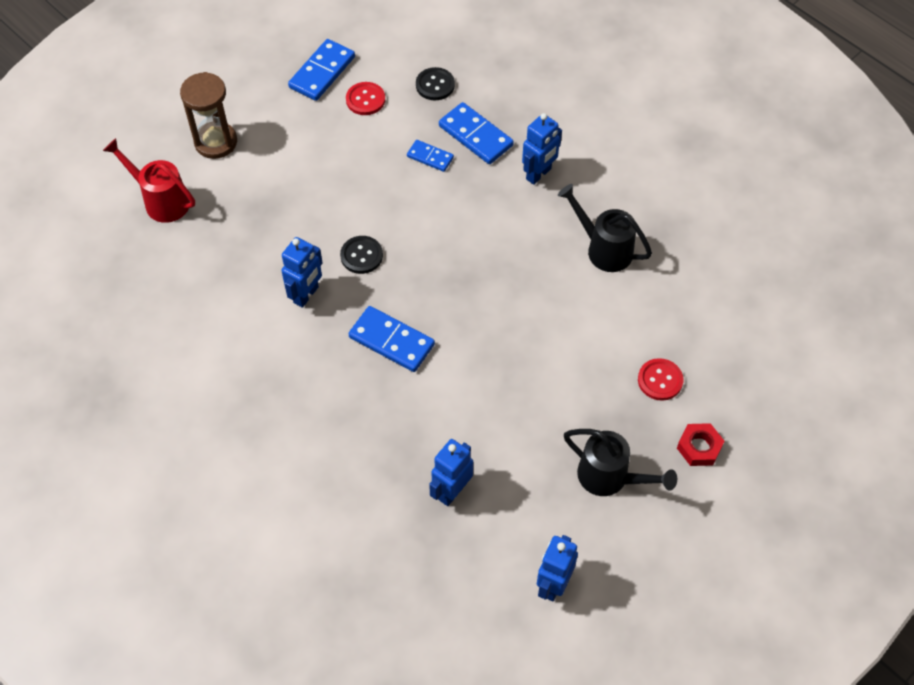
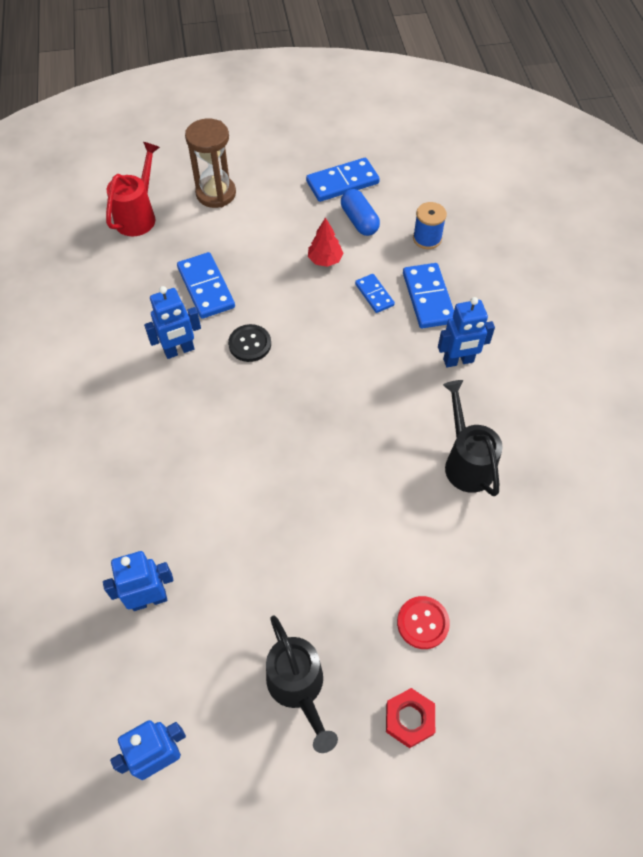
camera: 35 degrees right, 0 degrees up
(161, 201) = (138, 216): red watering can -> red watering can turned 45 degrees clockwise
(364, 150) = (325, 260): none -> red tree
(365, 100) = (359, 221): red button -> blue capsule
(391, 341) = (213, 430): blue domino -> blue domino (206, 287)
(435, 85) = (427, 238): black button -> blue spool

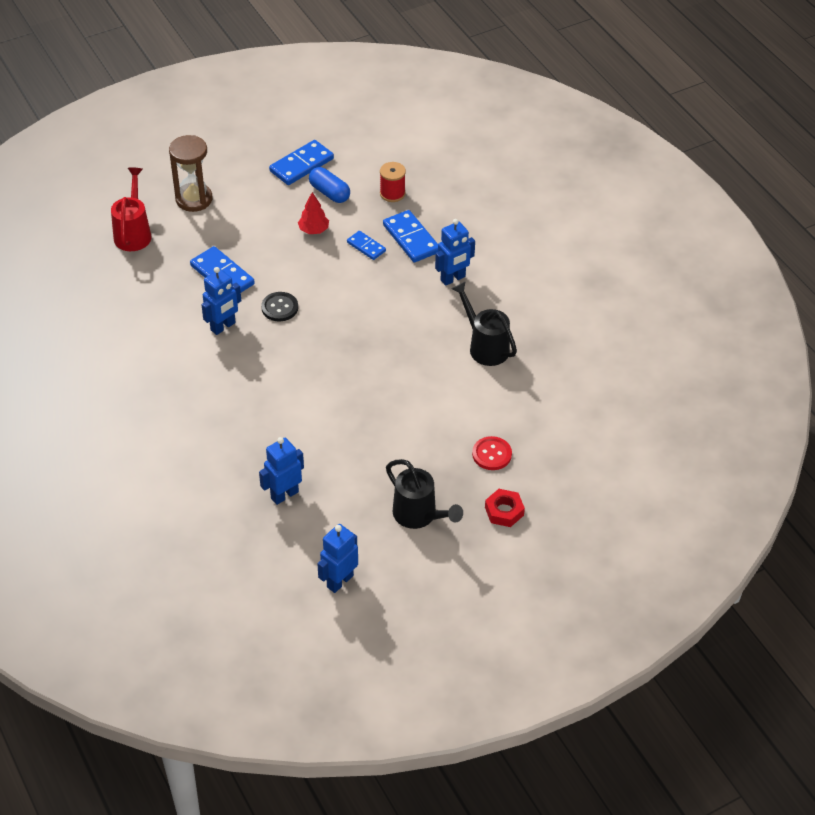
camera: 20 degrees left, 10 degrees down
(427, 238) = (392, 193): blue spool -> red spool

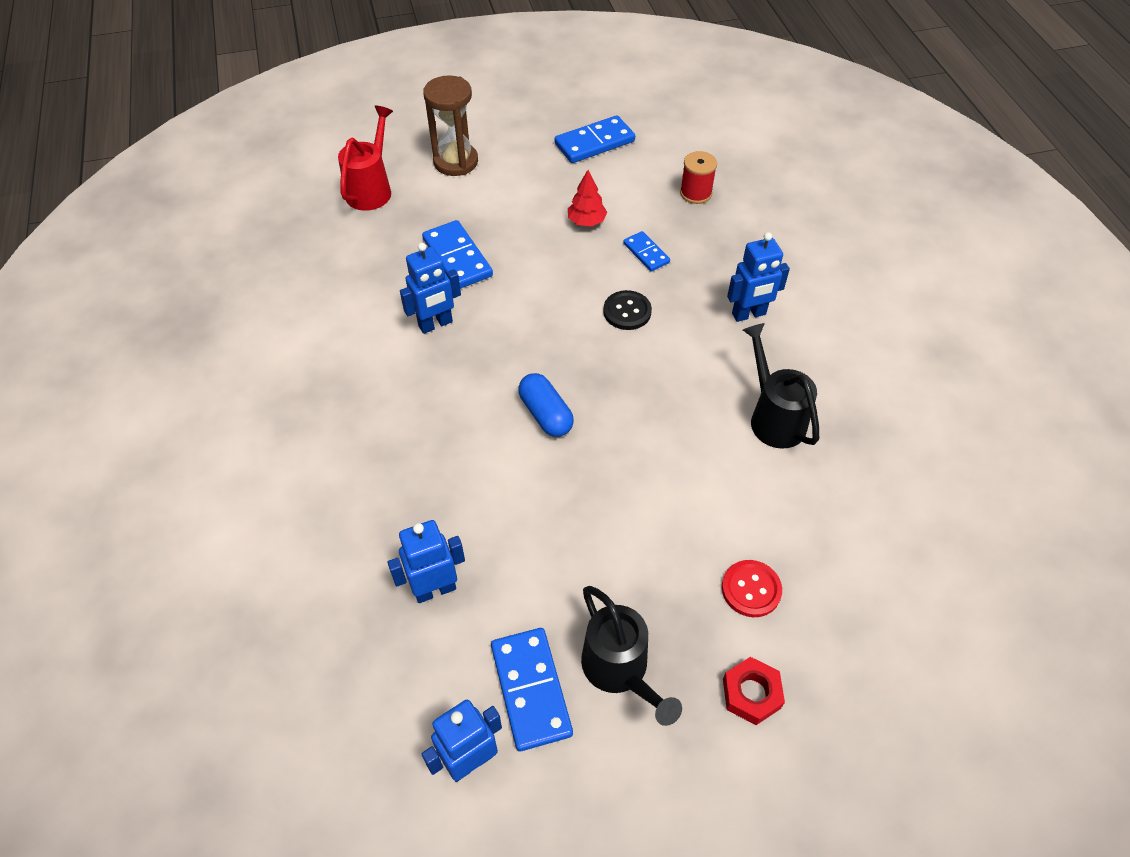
camera: 15 degrees right, 5 degrees up
(279, 308) = (514, 312): black button -> black button (627, 311)
(329, 193) = (618, 180): blue capsule -> blue capsule (545, 414)
(411, 239) = (706, 253): blue domino -> blue domino (530, 690)

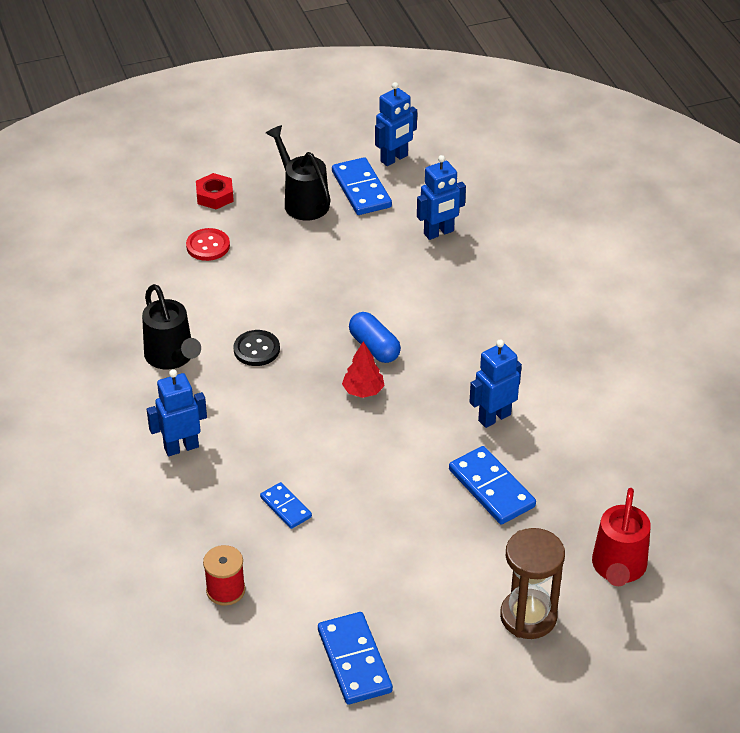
camera: 175 degrees right, 10 degrees down
(586, 221) = (355, 542): red tree -> red tree (363, 391)
(594, 142) = (354, 661): blue domino -> blue domino turned 75 degrees counterclockwise
(627, 311) = (305, 442): black button -> black button (256, 349)

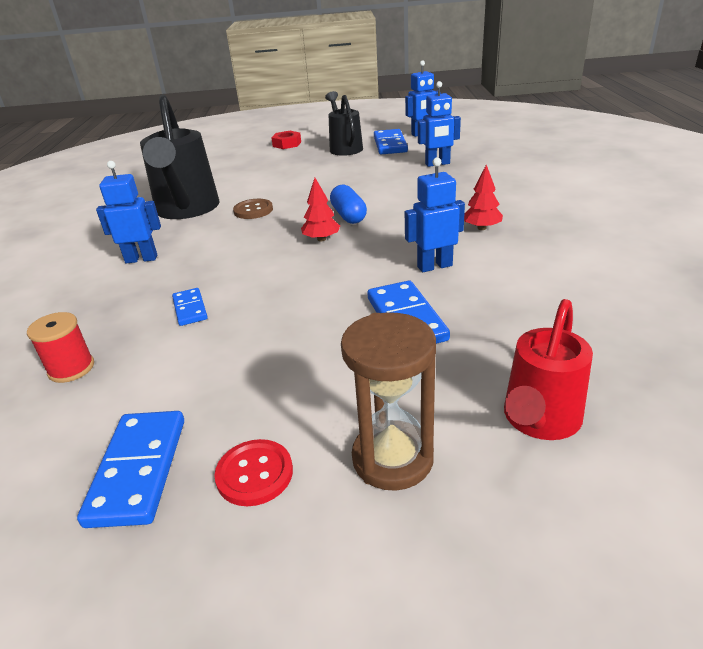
camera: 20 degrees right, 10 degrees down
(172, 357) = (186, 210): black watering can -> black watering can, size x1.59
(208, 246) = (263, 163): red button -> red button (254, 474)
(256, 349) = (253, 210): black button -> brown button
(523, 353) = (481, 228): none -> red tree

